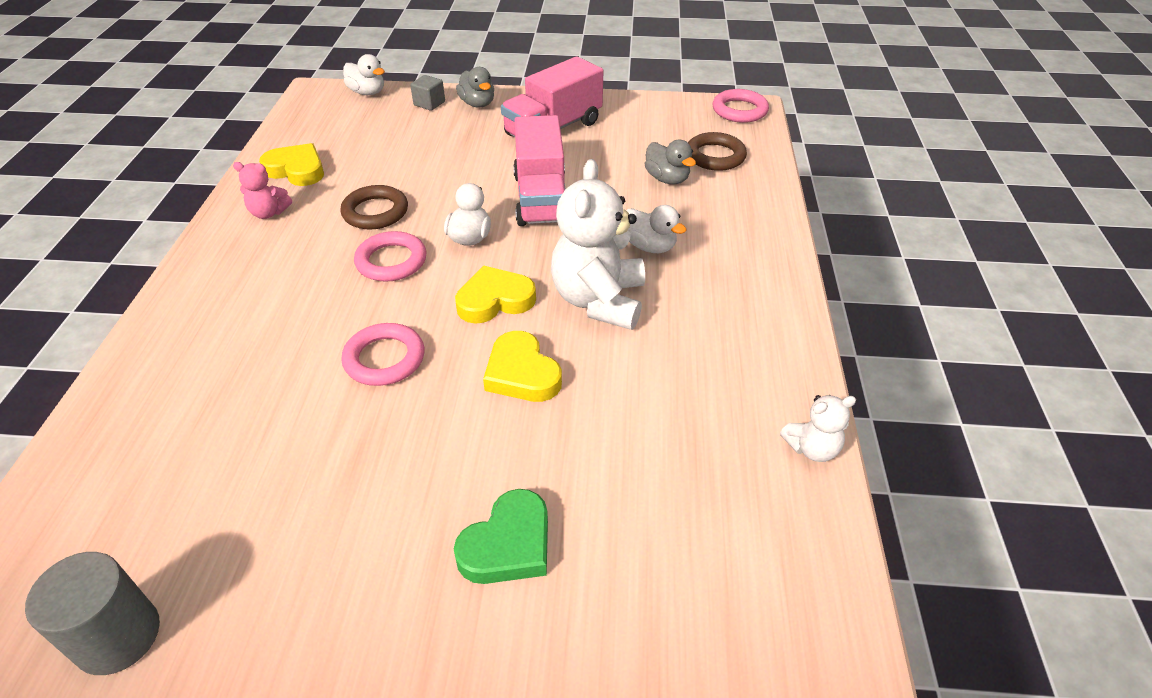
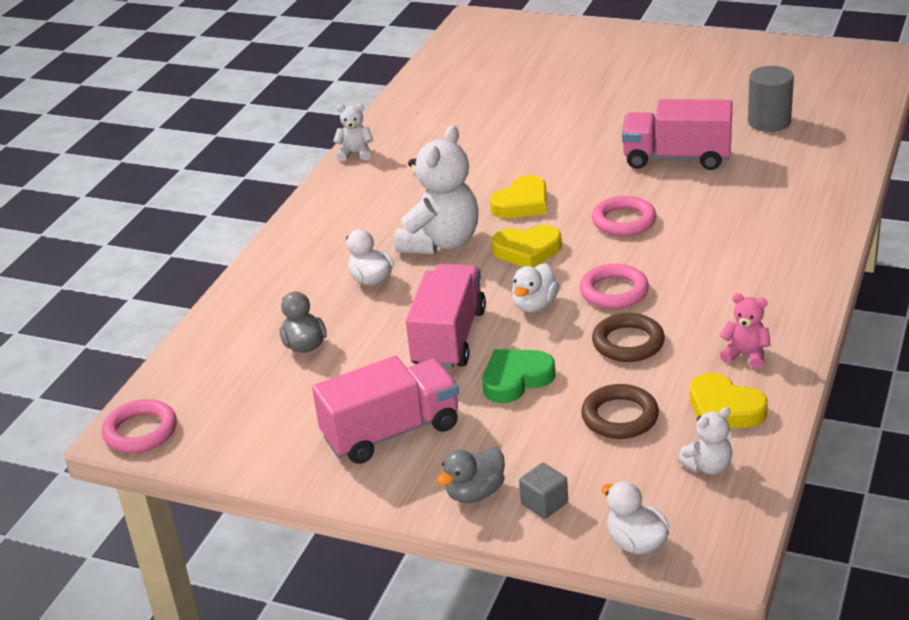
camera: 160 degrees left, 10 degrees down
(304, 500) = (677, 158): none -> pink truck
(315, 133) = (708, 466): none -> white teddy bear
(477, 104) = (475, 493): grey duck -> grey duck turned 120 degrees counterclockwise
(508, 544) = (557, 134): green heart -> green heart (516, 379)
(522, 373) = (522, 203): yellow heart -> yellow heart turned 60 degrees clockwise
(715, 156) = (230, 367): brown ring -> brown ring (620, 417)

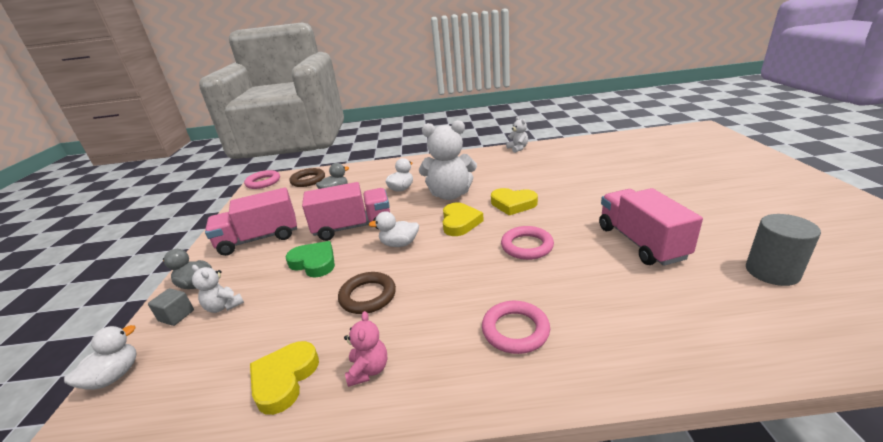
camera: 65 degrees right, 5 degrees down
(391, 432) = (259, 239): pink truck -> pink truck turned 120 degrees clockwise
(527, 251) = (460, 222): yellow heart -> yellow heart turned 150 degrees counterclockwise
(614, 291) = (431, 270): pink ring -> pink ring (515, 330)
(620, 417) = (273, 320): brown ring -> brown ring (308, 180)
(708, 466) = (202, 392): white teddy bear -> white teddy bear (224, 306)

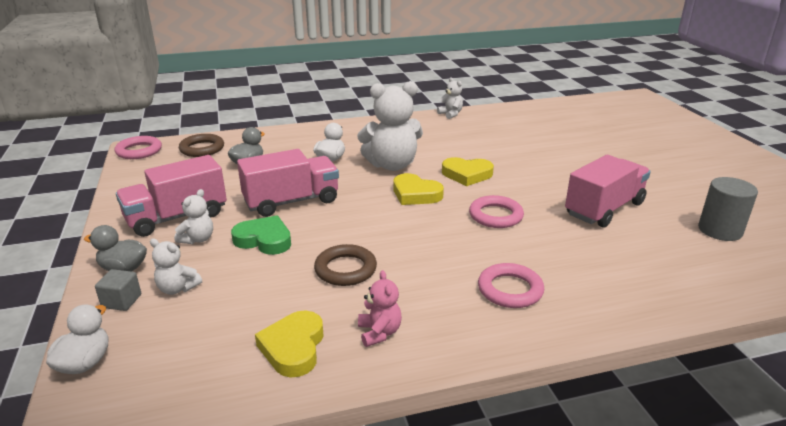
camera: 15 degrees left, 0 degrees up
(264, 260) = (198, 239): none -> white teddy bear
(399, 244) = (356, 217): white duck -> none
(460, 222) = (415, 194): yellow heart -> yellow heart turned 135 degrees clockwise
(641, 242) = (604, 209): pink truck -> pink truck turned 75 degrees clockwise

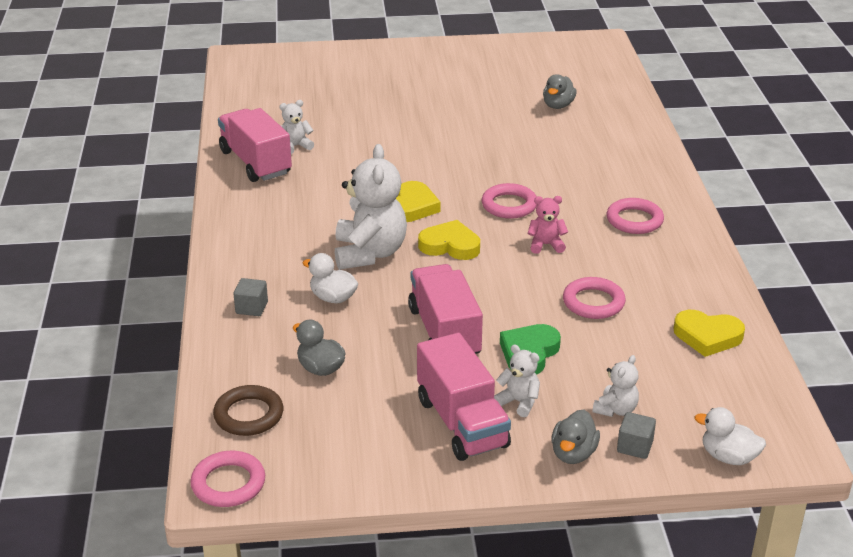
camera: 80 degrees left, 5 degrees up
(315, 137) = (251, 308): none -> grey cube
(345, 269) = (593, 302): brown ring -> pink ring
(379, 332) = (689, 291): pink teddy bear -> pink teddy bear (546, 245)
(415, 194) = (450, 245): yellow heart -> yellow heart turned 120 degrees counterclockwise
(450, 114) = (225, 191): white teddy bear -> white teddy bear (295, 146)
(604, 209) = (509, 147): pink truck -> pink truck (255, 162)
(720, 230) = (558, 105): grey cylinder -> grey duck

